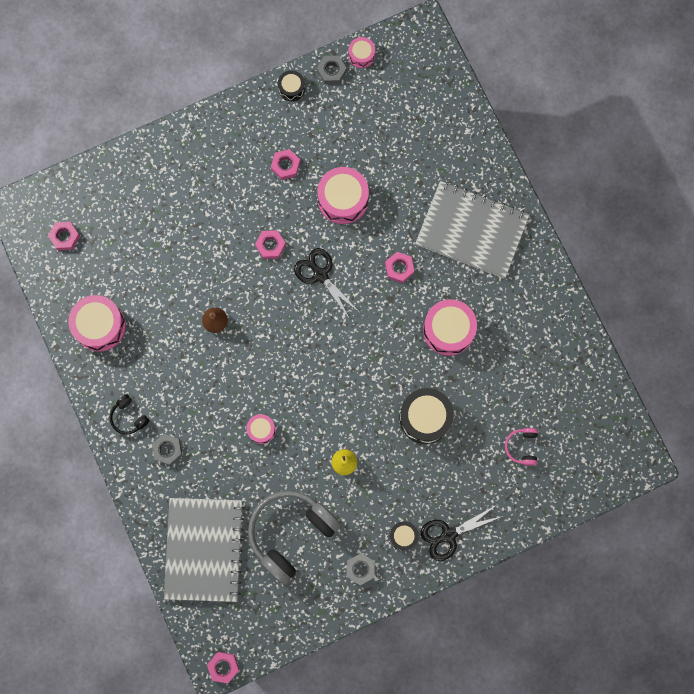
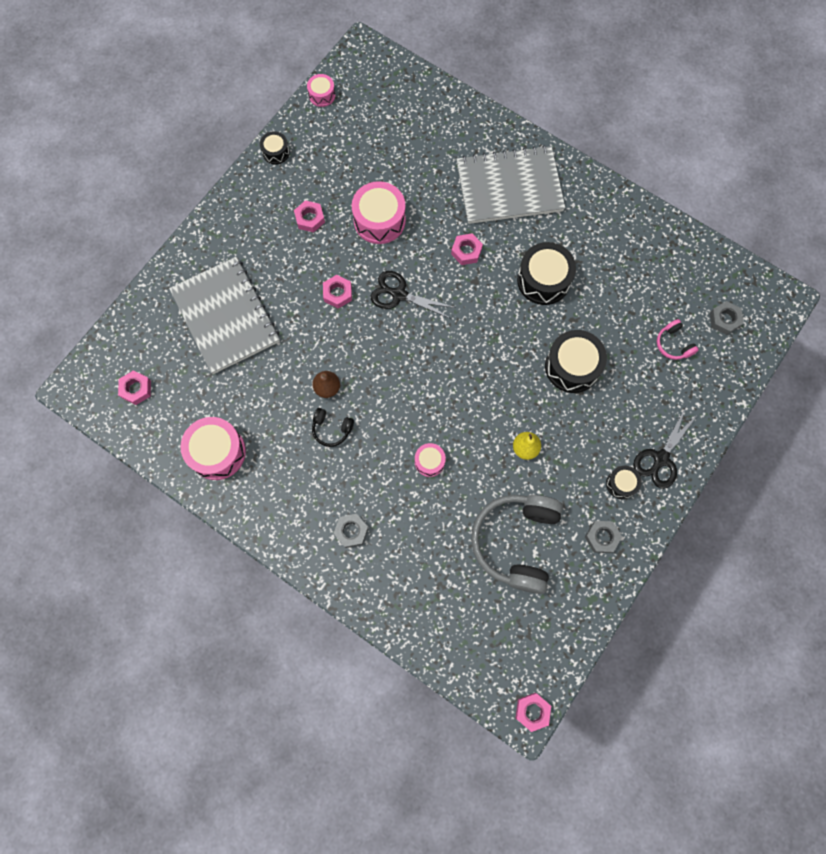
camera: 30 degrees left, 5 degrees down
(129, 417) = (295, 522): black headphones -> black headphones (331, 429)
(204, 549) = (443, 606): grey notebook -> grey notebook (225, 316)
(331, 71) = (303, 121): grey nut -> grey nut (724, 320)
(448, 330) = (543, 280): pink drum -> black drum

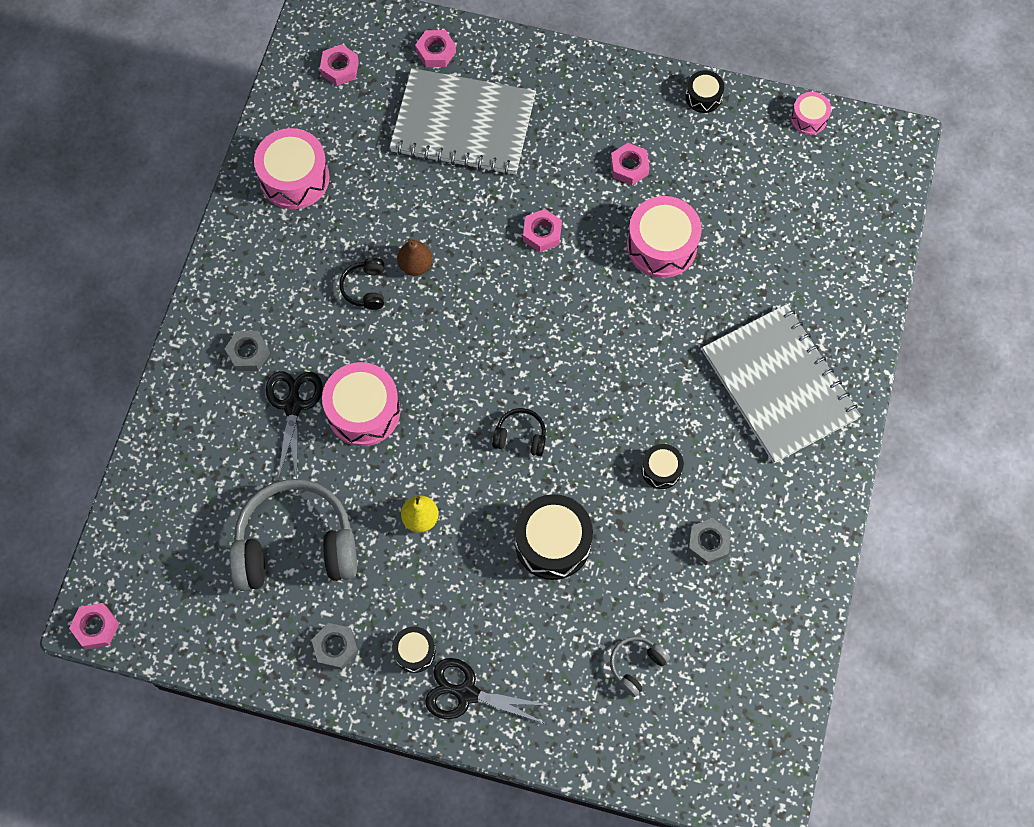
camera: 70 degrees right, 5 degrees down
(225, 316) = (463, 124): grey notebook -> grey notebook turned 60 degrees clockwise
(399, 294) = (569, 303): black scissors -> black scissors (293, 406)
(429, 462) = (363, 411): pink drum -> pink drum, size x1.86
(466, 251) = (662, 362): pink nut -> pink nut (436, 52)
(487, 361) = (520, 436): none -> black headphones
(543, 280) = (661, 469): black drum -> black drum, size x0.54
(673, 344) = (636, 665): pink headphones -> grey headphones
(724, 320) = (700, 725): grey nut -> grey nut (708, 543)

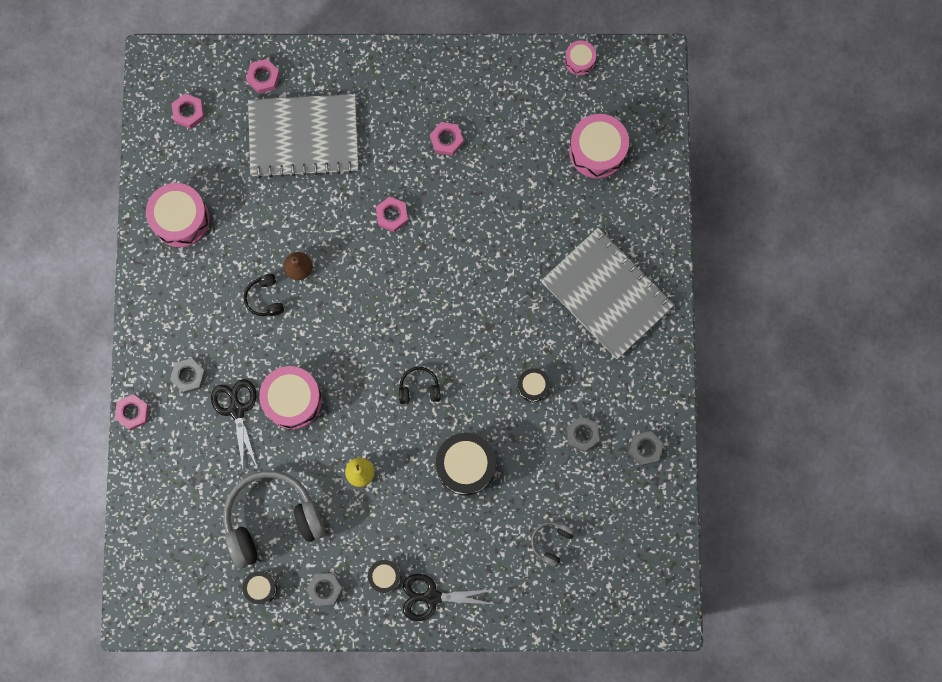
camera: 15 degrees left, 10 degrees up
(96, 627) = (140, 623): pink nut -> pink nut (133, 412)
(661, 246) = (489, 201): pink drum -> pink drum (597, 151)
(703, 97) = (491, 63): black drum -> black drum (261, 588)
(783, 581) = (645, 449): none -> grey nut

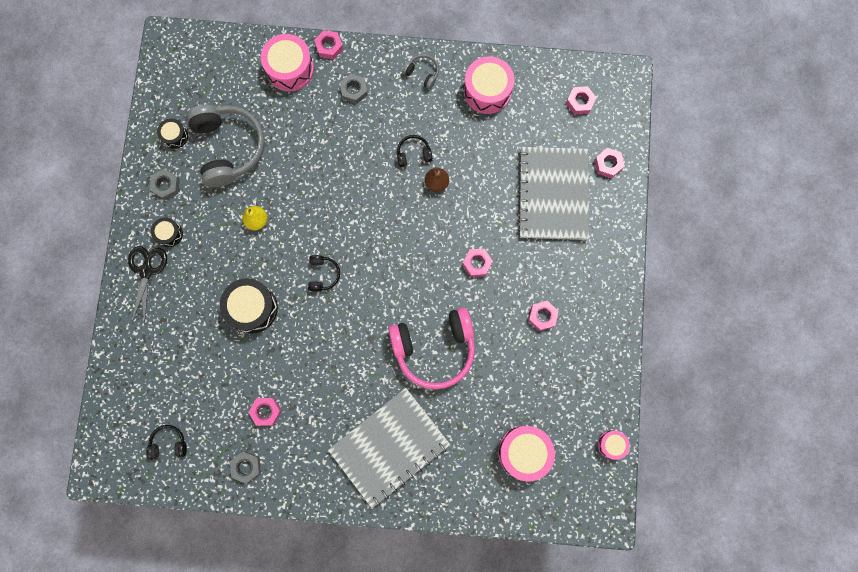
camera: 95 degrees right, 0 degrees up
(237, 410) = (322, 126): black scissors -> none
(292, 400) = (325, 170): pink drum -> pink drum (290, 69)
(493, 255) = (434, 348): none -> pink headphones
(533, 386) = (313, 372): black drum -> none
(551, 542) = (177, 375): grey headphones -> grey headphones (422, 73)
(582, 435) = (266, 411): grey nut -> pink nut
(628, 540) = (169, 443): none -> black headphones

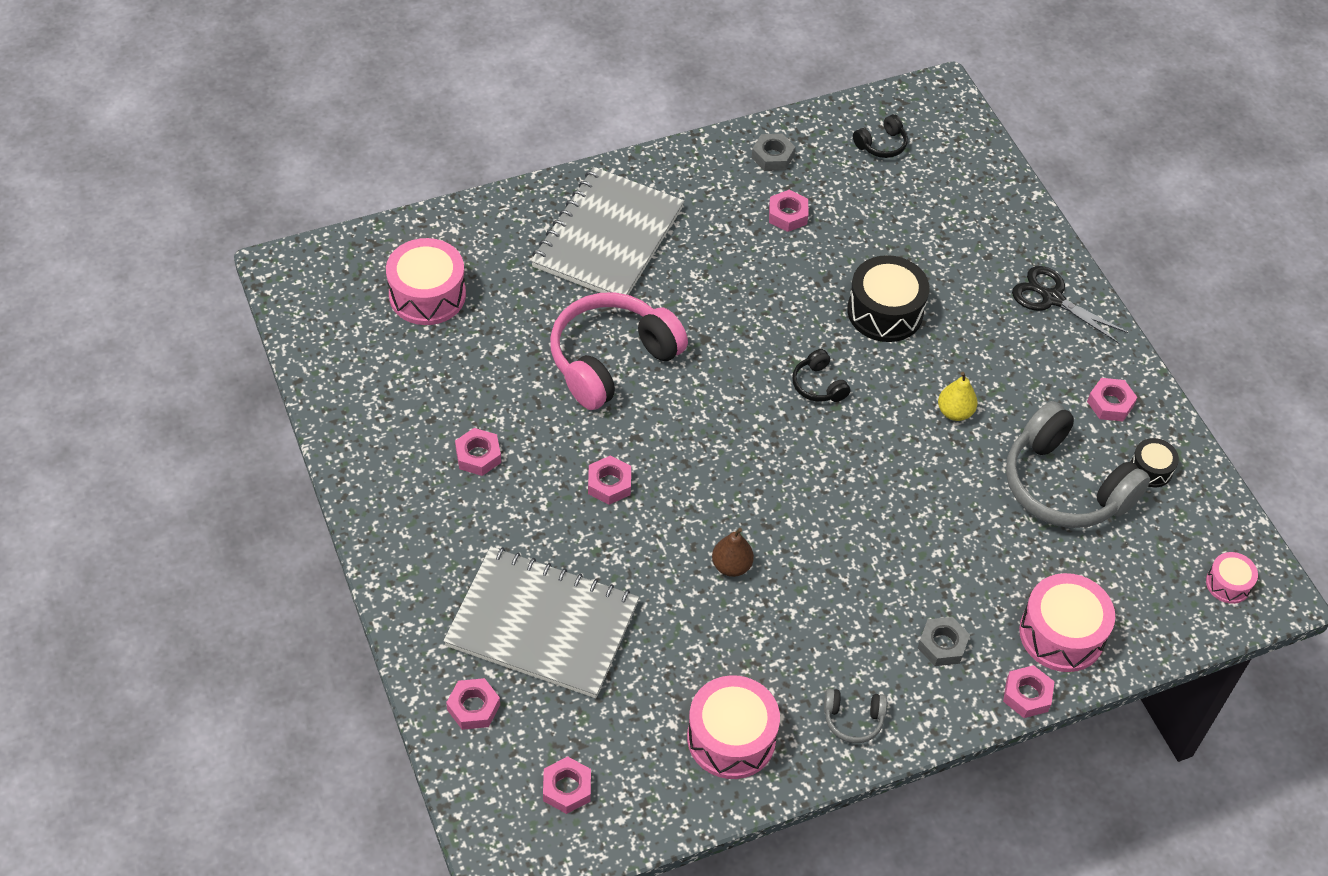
camera: 150 degrees right, 25 degrees down
(146, 271) = (1052, 298): black scissors -> black scissors turned 150 degrees clockwise
(166, 185) = (1110, 403): grey nut -> pink nut
(169, 234) = (1058, 350): black drum -> none
(413, 154) = (791, 592): black headphones -> none
(553, 194) = (542, 625): grey notebook -> grey notebook turned 45 degrees counterclockwise
(611, 444) = (309, 346): pink drum -> pink drum (1228, 584)

